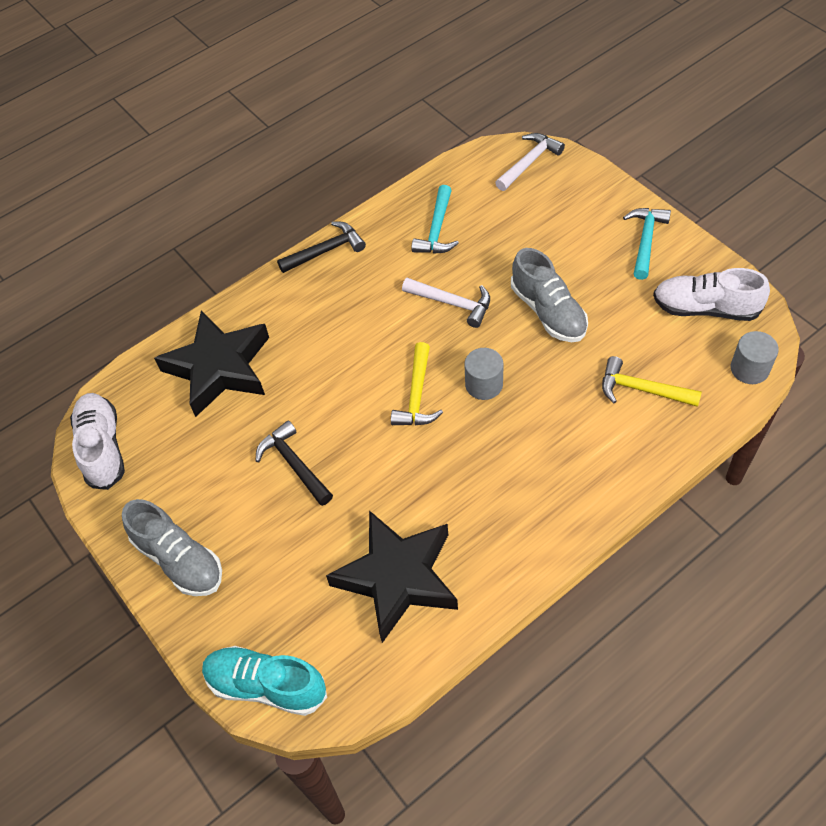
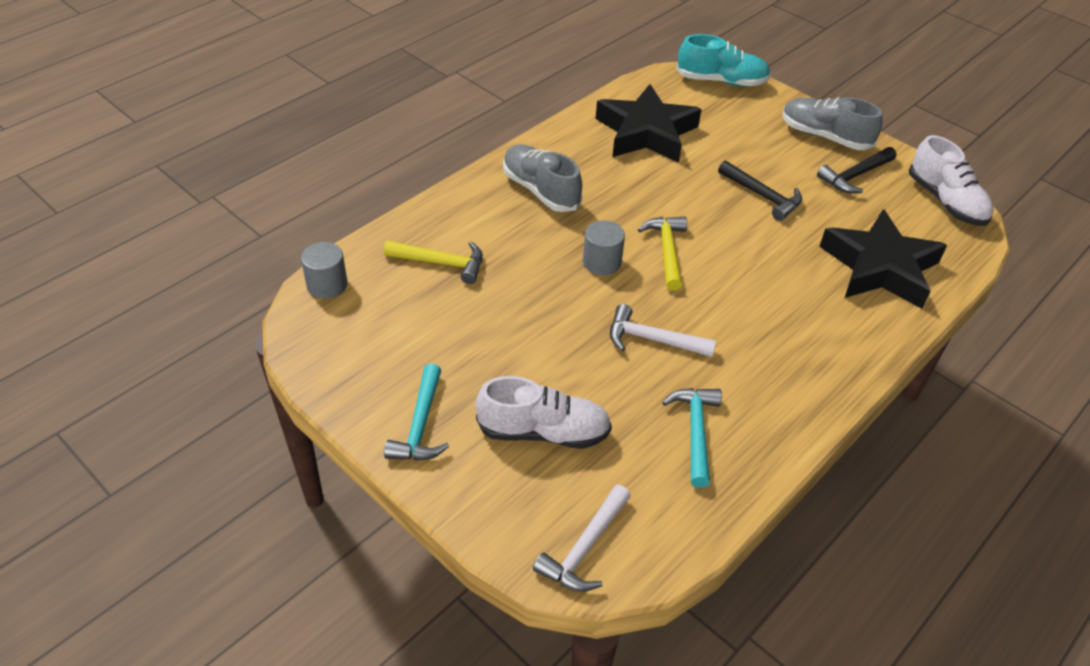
camera: 165 degrees right, 10 degrees down
(326, 250) = (828, 398): black hammer -> black hammer (855, 176)
(548, 312) = (541, 334): grey shoe -> grey shoe (540, 190)
(705, 308) = (360, 343): white shoe -> white shoe (543, 432)

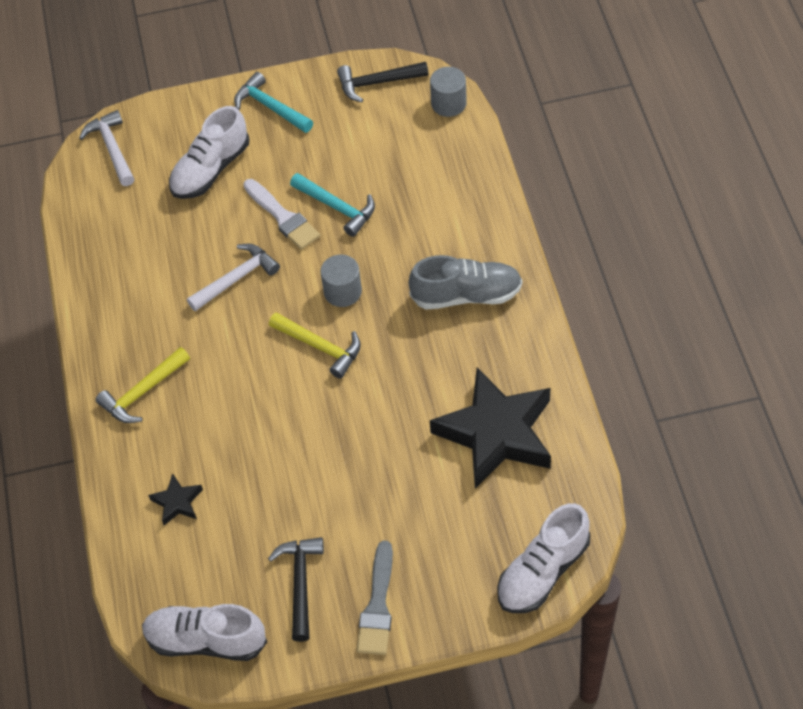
camera: 130 degrees right, 10 degrees up
(442, 263) = (421, 183): yellow hammer -> yellow hammer (142, 392)
(556, 341) = (283, 217): none -> white brush
(695, 431) = (139, 255): turquoise hammer -> turquoise hammer (337, 207)
(721, 81) = (543, 571): turquoise shoe -> white shoe
(763, 196) = (332, 474): black hammer -> black hammer (377, 83)
(825, 136) = (377, 605): grey shoe -> grey brush
(880, 267) = (177, 502): black star -> black star, size x0.42

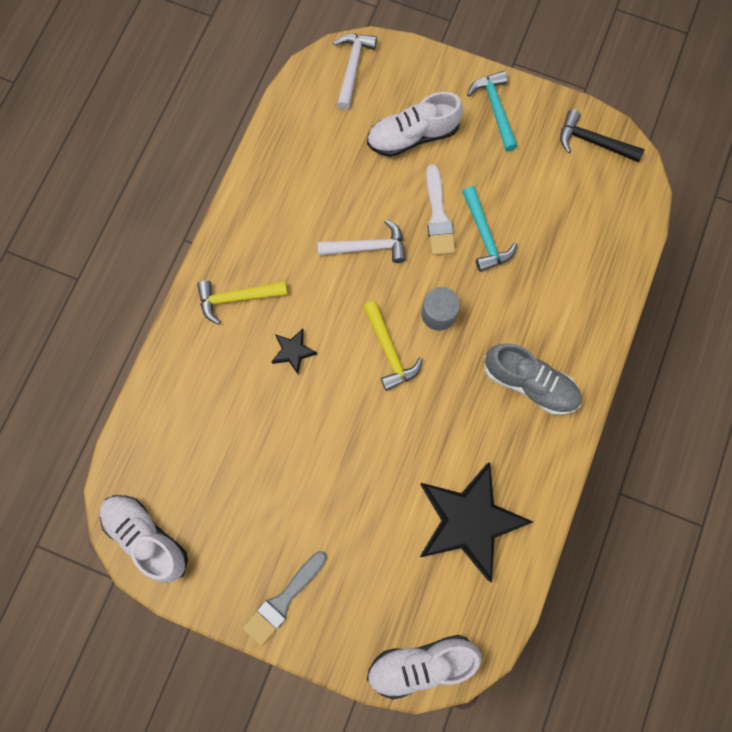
camera: 30 degrees right, 20 degrees up
(177, 502) = (201, 409): black star -> black star (293, 352)
(300, 583) = (241, 540): black hammer -> none
(448, 103) = (636, 199): grey cylinder -> none

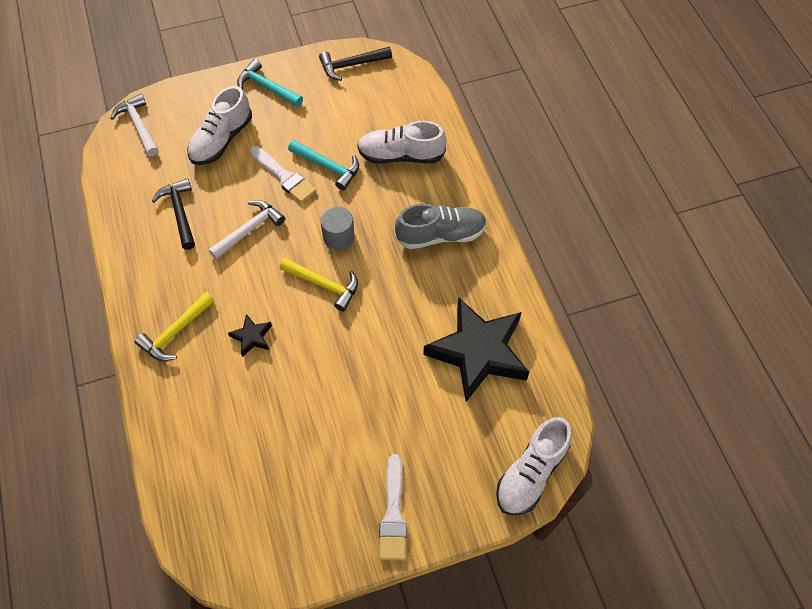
camera: 40 degrees left, 15 degrees down
(147, 537) = (245, 557): white shoe -> white shoe (401, 155)
(283, 600) = (393, 514): grey brush -> white brush
(323, 184) = (179, 212): none -> black hammer

